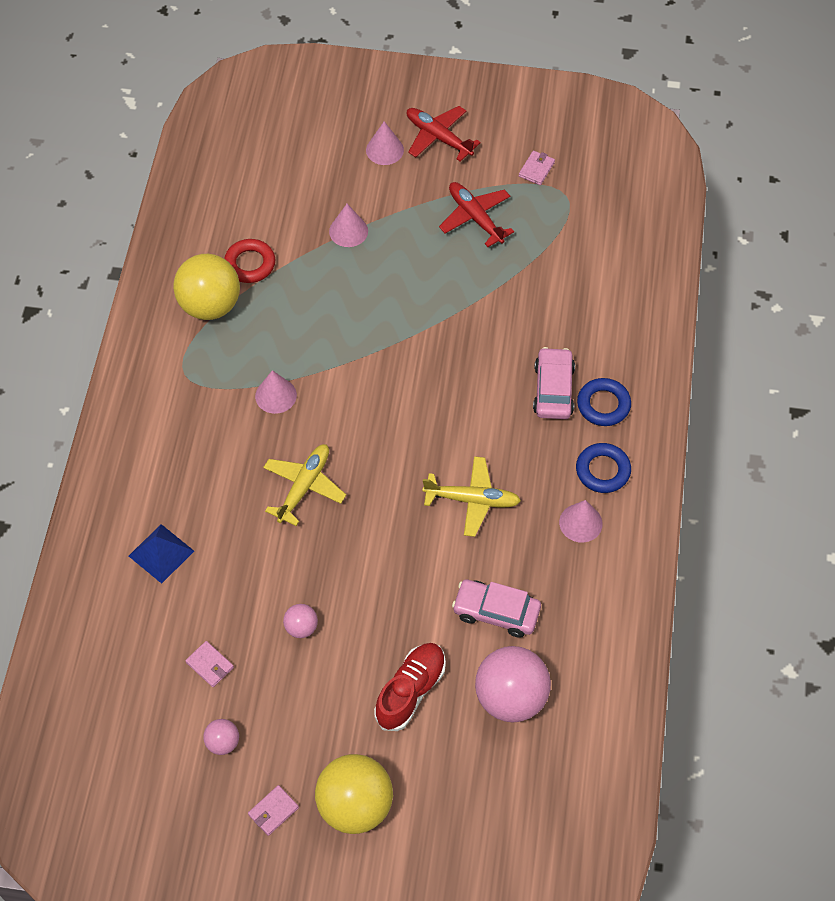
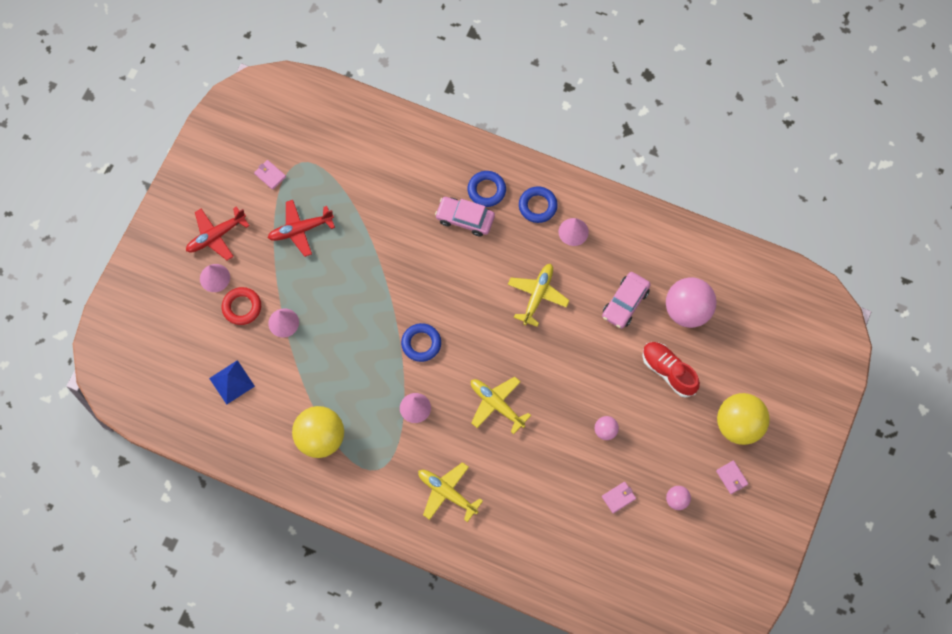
camera: 75 degrees left, 10 degrees up
(161, 553) = (524, 514): blue pyramid -> blue pyramid (232, 382)
(171, 458) = (447, 493): none -> yellow plane
(250, 264) = (291, 401): red ring -> red ring (242, 307)
(364, 381) = (421, 343): none -> blue ring

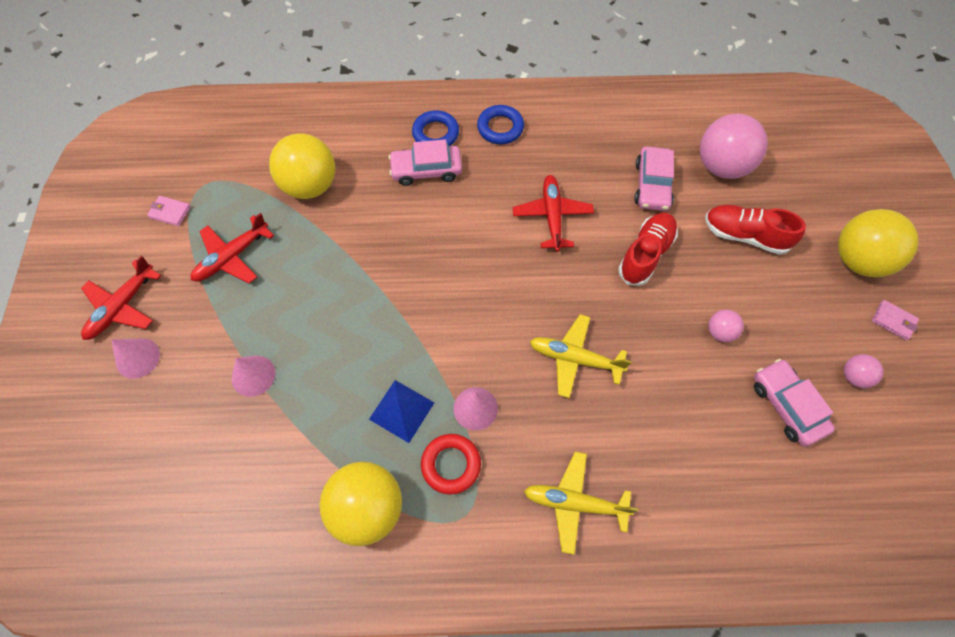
camera: 25 degrees left, 5 degrees down
(232, 382) = (209, 486): blue pyramid -> blue pyramid (401, 410)
(242, 307) = (188, 380): red ring -> red ring (451, 464)
(376, 195) = (310, 185): none -> yellow ball
(421, 343) = (444, 326): blue ring -> none
(537, 296) = (552, 216): yellow plane -> red plane
(573, 232) = (553, 137): pink cone -> none
(588, 354) = (645, 254): none -> red shoe
(618, 497) = (787, 405): pink wallet -> pink car

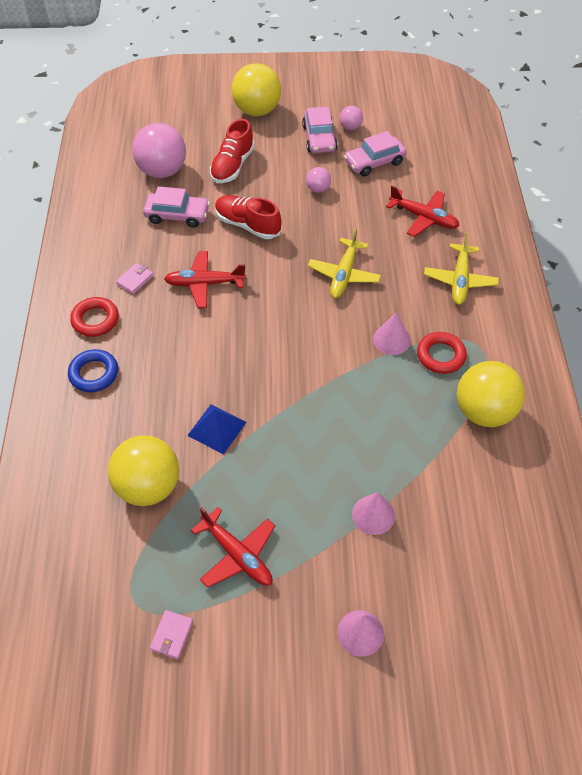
camera: 90 degrees left, 10 degrees down
(122, 306) = (298, 664): red plane -> red plane (423, 218)
(401, 410) = (398, 391): blue pyramid -> blue pyramid (217, 428)
(426, 170) = (141, 380): pink car -> pink car (319, 138)
(500, 128) = (95, 320): blue ring -> red ring
(893, 321) = (307, 102): pink wallet -> pink wallet (135, 280)

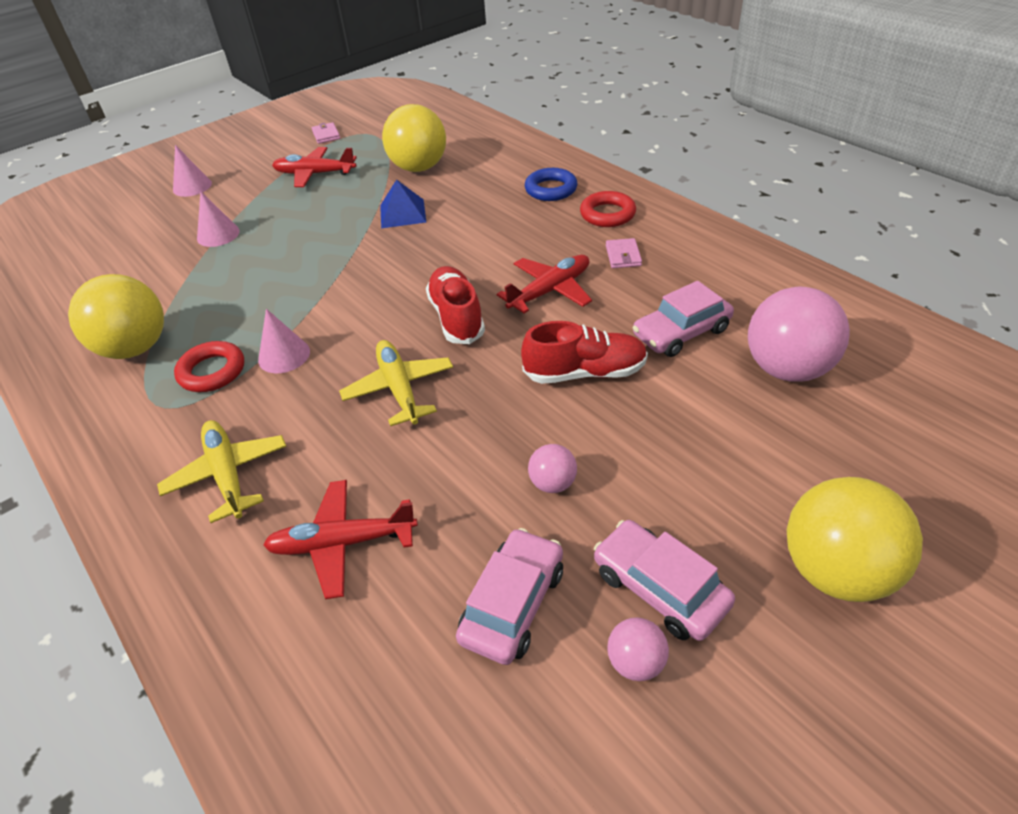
camera: 145 degrees right, 10 degrees down
(232, 166) = (716, 437): red shoe -> red shoe (456, 317)

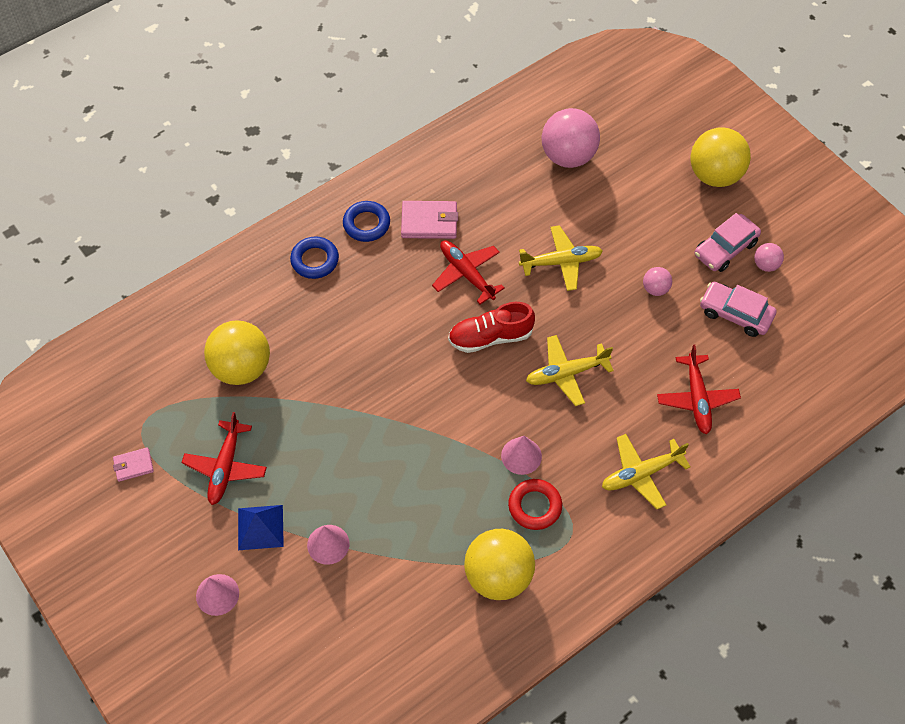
camera: 90 degrees left, 15 degrees up
(403, 213) = (327, 380): blue pyramid -> blue pyramid (260, 527)
(585, 372) = (561, 262): red shoe -> yellow plane
(607, 214) = (366, 224): red ring -> blue ring
(623, 256) = (429, 222): pink wallet -> pink wallet, size x1.71
(681, 332) = (526, 203): pink car -> none

